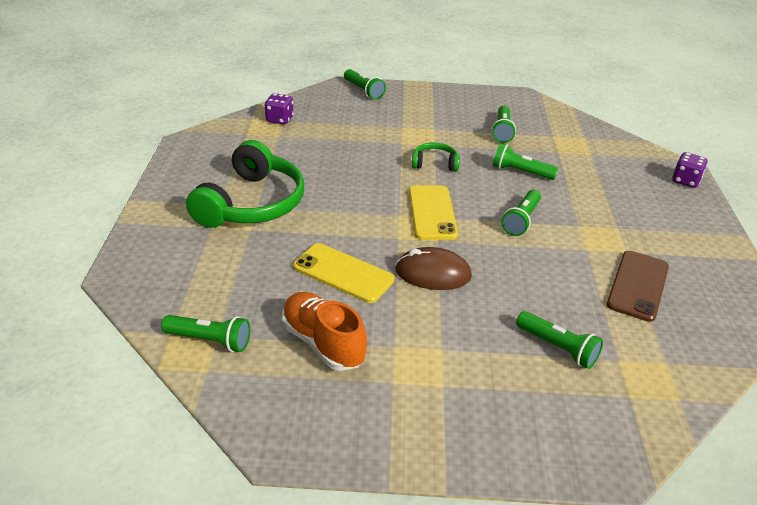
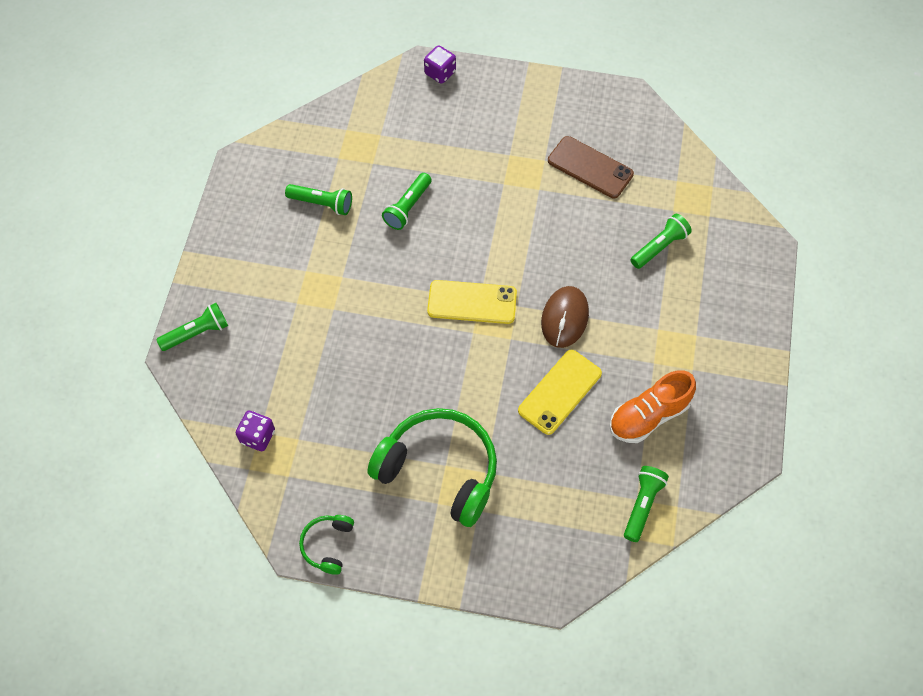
camera: 80 degrees left, 25 degrees up
(434, 163) = (381, 283): green headphones -> green headphones (327, 545)
(521, 220) = (491, 228): green flashlight -> none

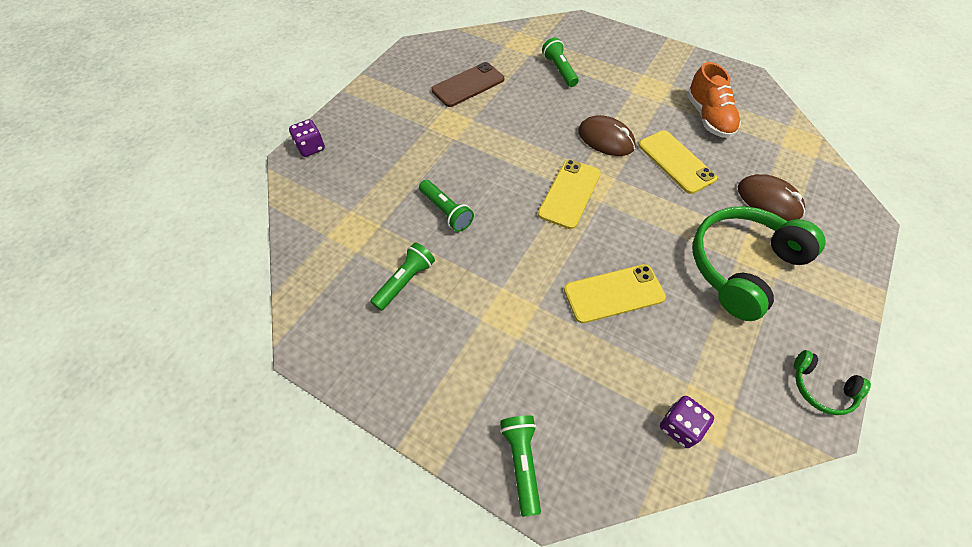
camera: 70 degrees left, 5 degrees down
(367, 365) = (613, 293): none -> yellow phone
(539, 490) = (769, 200): none -> brown mouse
(642, 505) = (787, 143): green flashlight -> none

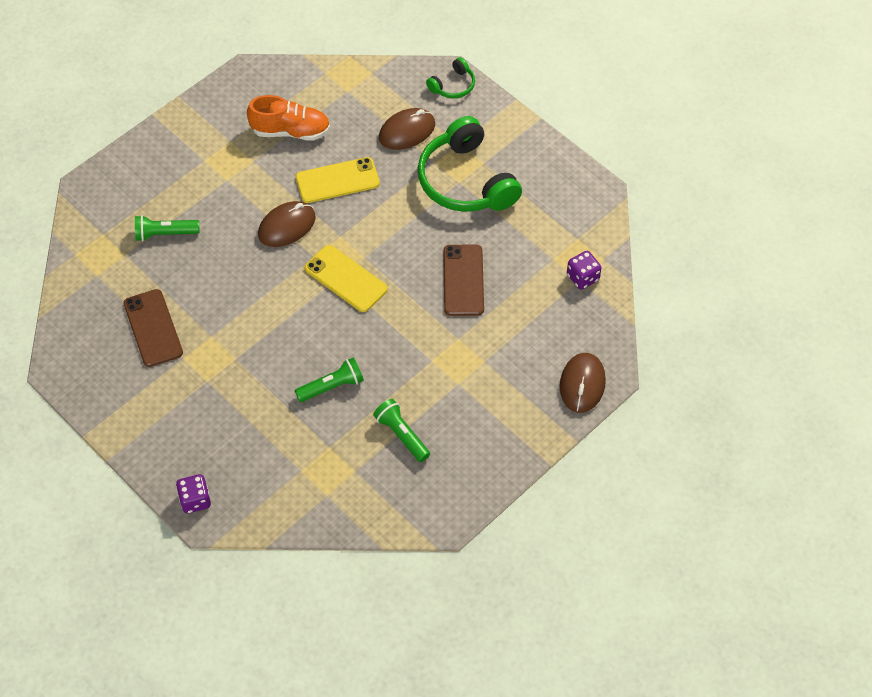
camera: 75 degrees left, 0 degrees up
(521, 462) = (582, 384): green flashlight -> brown mouse
(613, 293) = (463, 280): yellow phone -> brown phone
(821, 388) = (579, 180): green headphones -> green headphones (453, 85)

